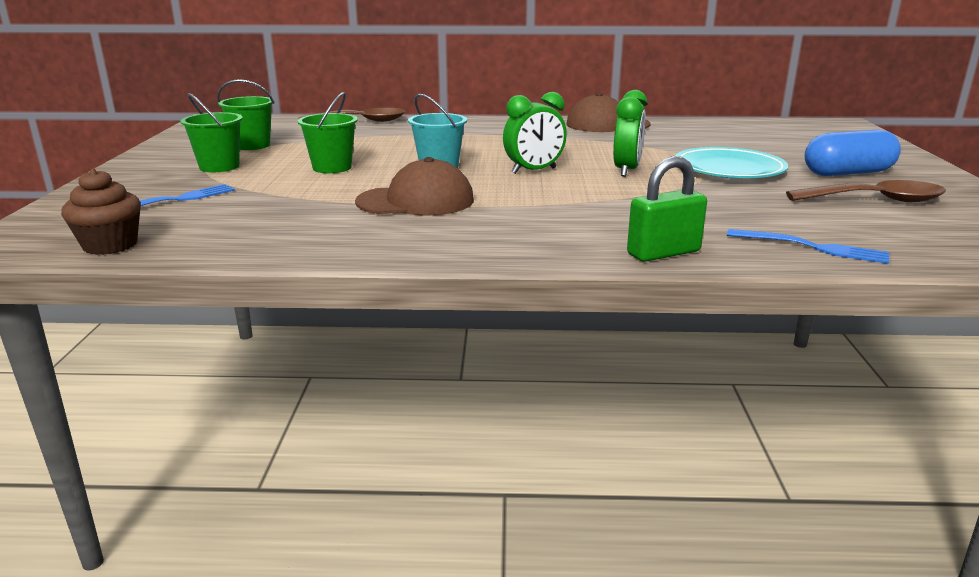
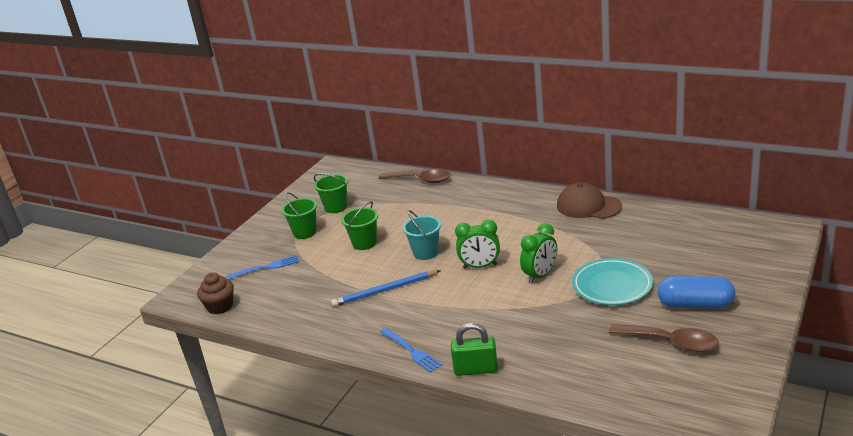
camera: 30 degrees right, 5 degrees up
(416, 201) = (385, 290): brown cap -> blue pencil
(813, 247) = (567, 383): blue fork -> blue fork (412, 351)

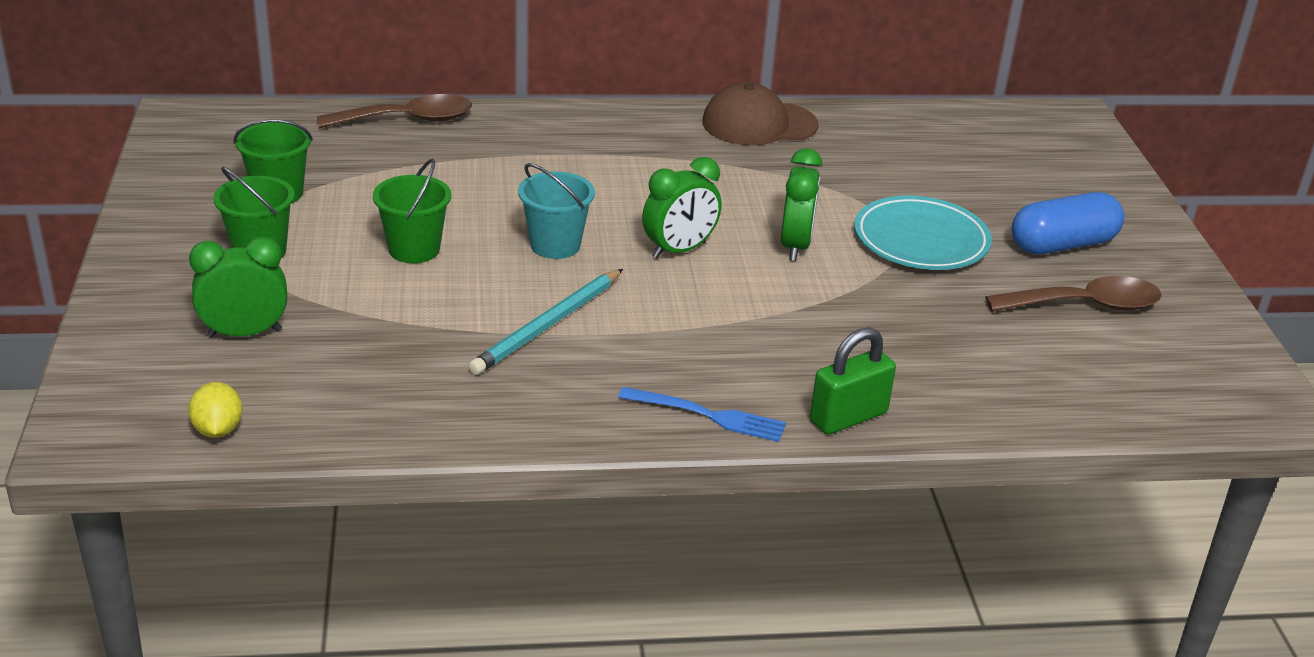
camera: 40 degrees left, 5 degrees up
(220, 306) = (218, 430): brown cupcake -> yellow lemon
(266, 267) = (244, 333): blue fork -> green clock
(385, 290) = (548, 325): blue pencil -> turquoise pencil

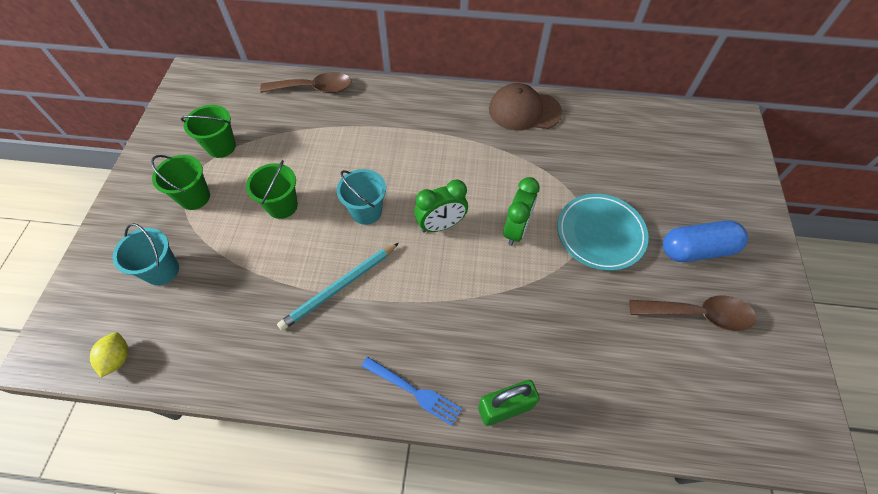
camera: 15 degrees right, 25 degrees up
(244, 333) = (162, 270): green clock -> turquoise bucket

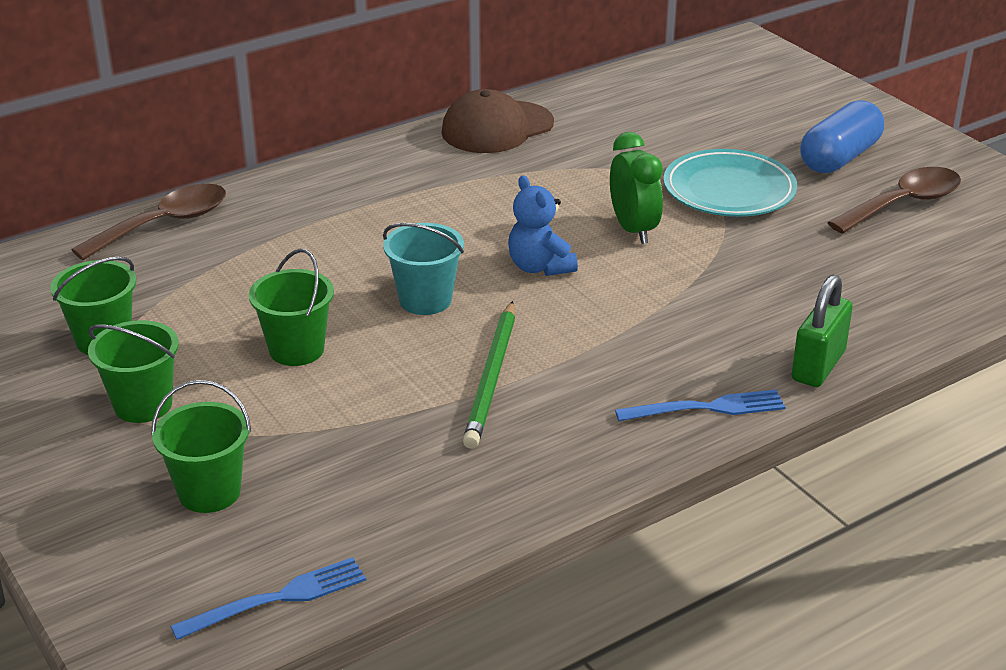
camera: 40 degrees left, 25 degrees down
(118, 358) = (279, 598): yellow lemon -> blue fork
(162, 270) = (209, 492): turquoise bucket -> green bucket
(340, 287) = (492, 377): turquoise pencil -> green pencil
(441, 225) = (540, 267): green clock -> blue teddy bear

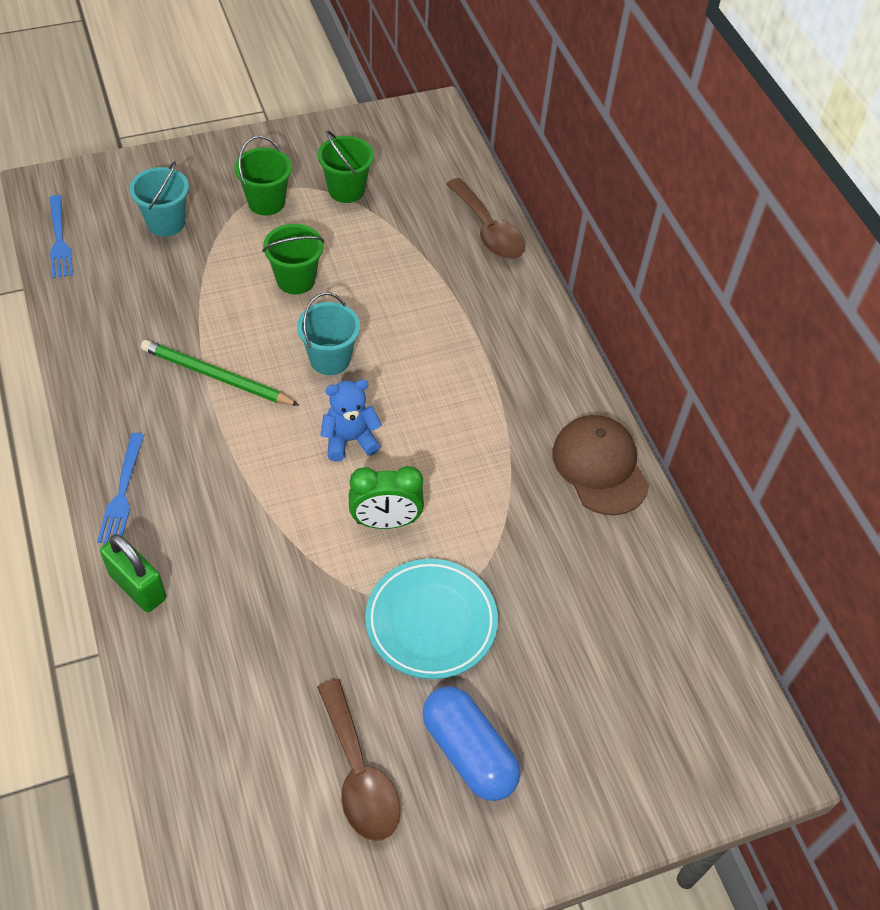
camera: 100 degrees right, 20 degrees up
(209, 492) = (166, 223): green bucket -> turquoise bucket

